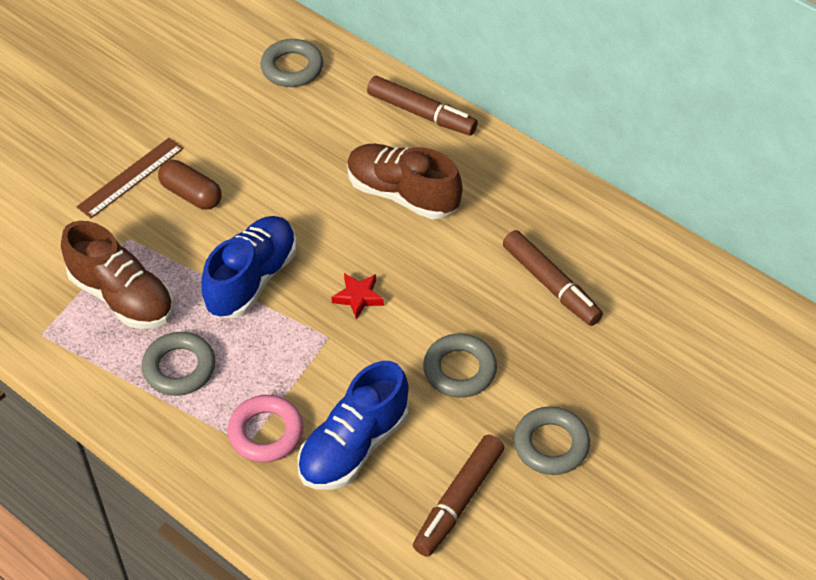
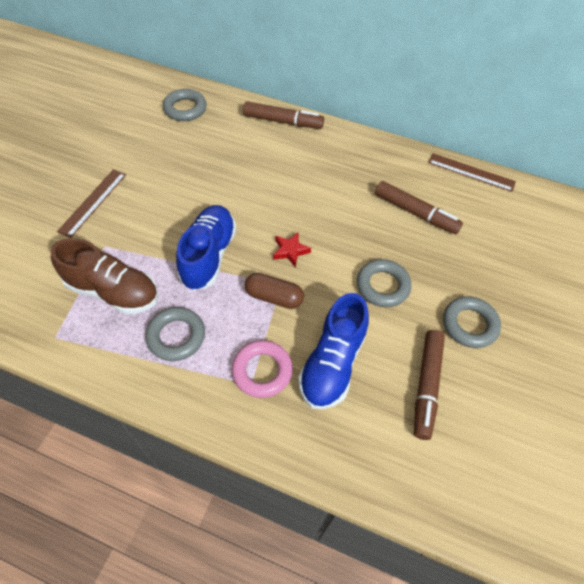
camera: 20 degrees left, 5 degrees up
(191, 194) = (142, 205): brown capsule -> brown capsule (274, 297)
(402, 194) = (291, 174): brown shoe -> none
(661, 245) = (471, 172): none -> brown ruler

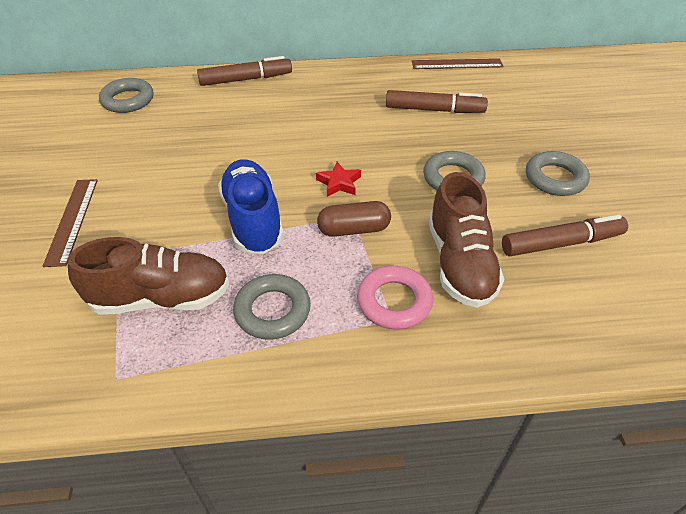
camera: 25 degrees left, 10 degrees down
(332, 363) = (459, 263): blue shoe -> brown shoe
(426, 386) = (561, 243): brown marker -> brown marker turned 90 degrees counterclockwise

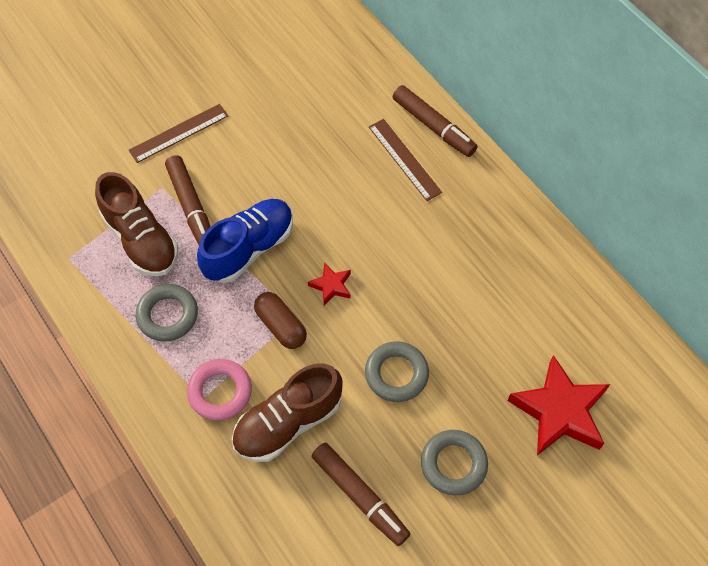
camera: 60 degrees right, 15 degrees up
(128, 100) = (338, 61): grey ring -> none
(434, 110) = (497, 313): brown marker -> brown marker (191, 207)
(457, 64) = (605, 298): brown ruler -> brown ruler (404, 159)
(535, 113) = (559, 411): none -> red star

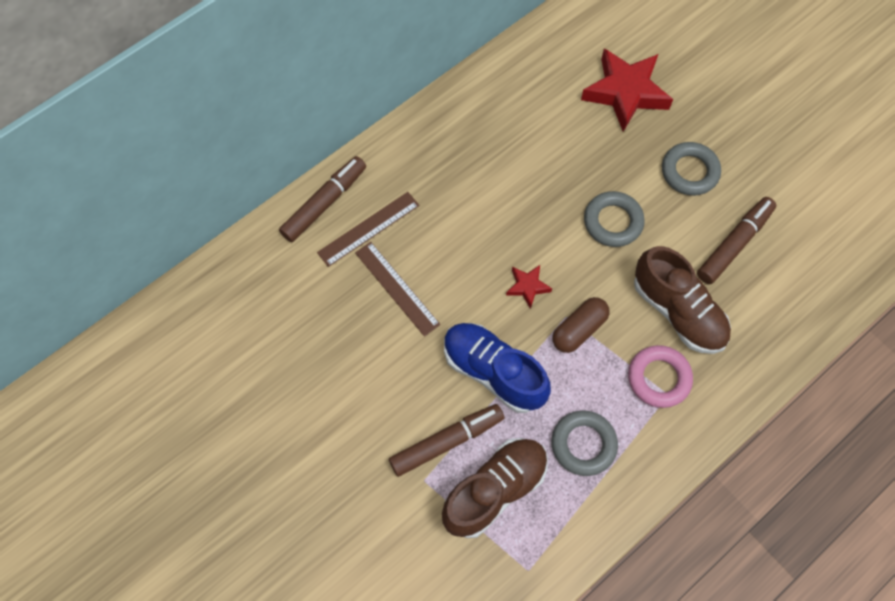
camera: 95 degrees left, 5 degrees up
(179, 133) = (346, 473): brown ruler -> brown ruler (397, 288)

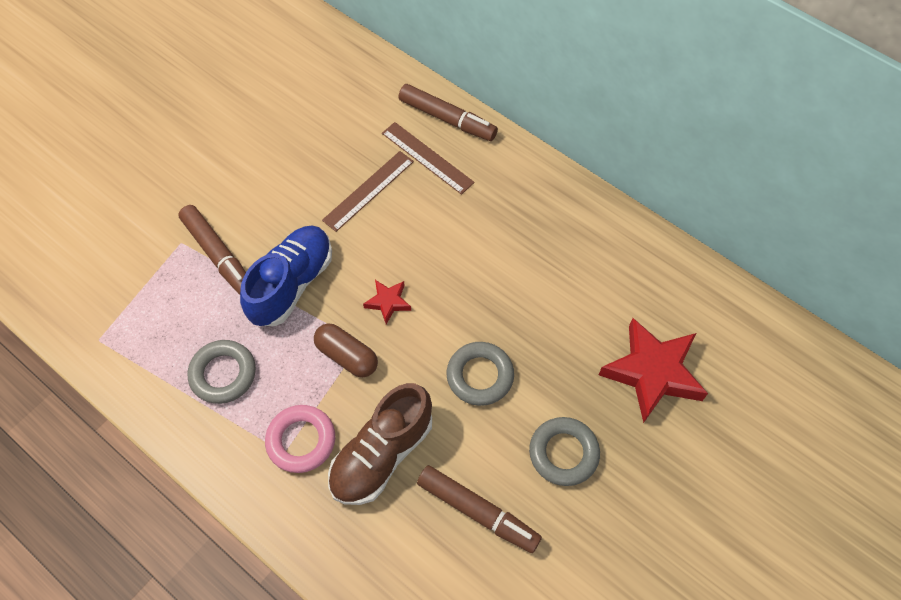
camera: 80 degrees right, 5 degrees down
(495, 490) = (173, 301): brown shoe -> none

